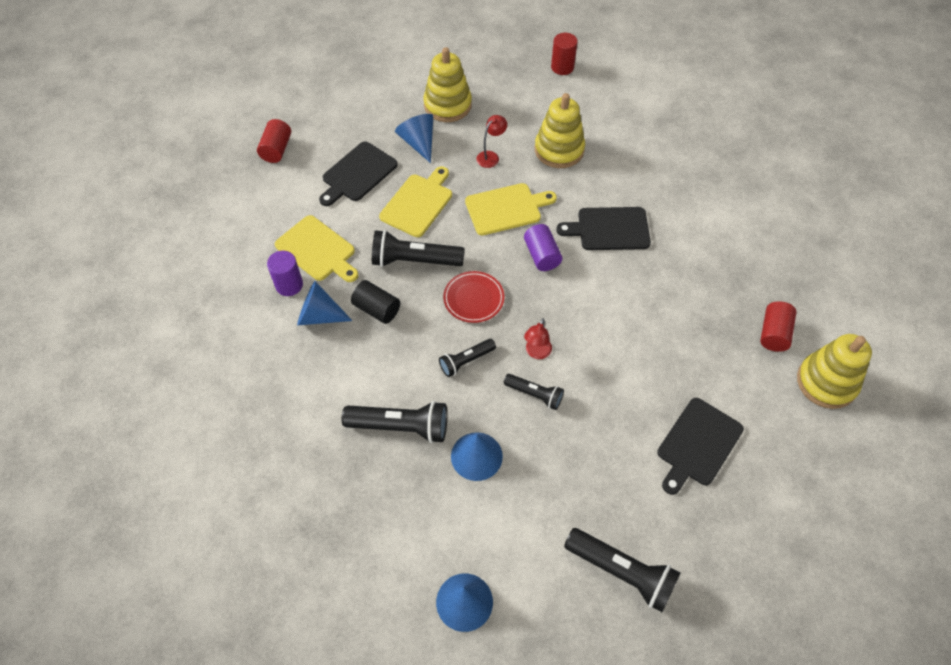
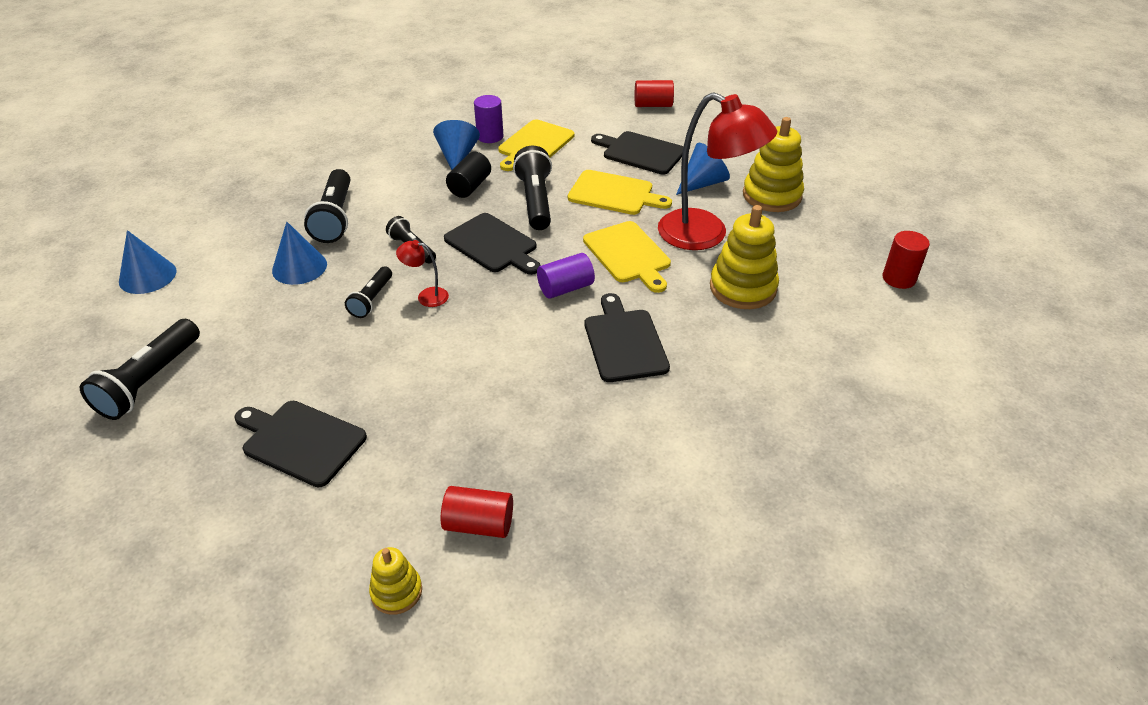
camera: 80 degrees right, 15 degrees down
(473, 299) = (493, 245): red plate -> black cutting board
(491, 156) = (705, 235): red lamp -> red lamp, size x2.44
(826, 382) = (396, 591): yellow stacking toy -> yellow stacking toy, size x0.55

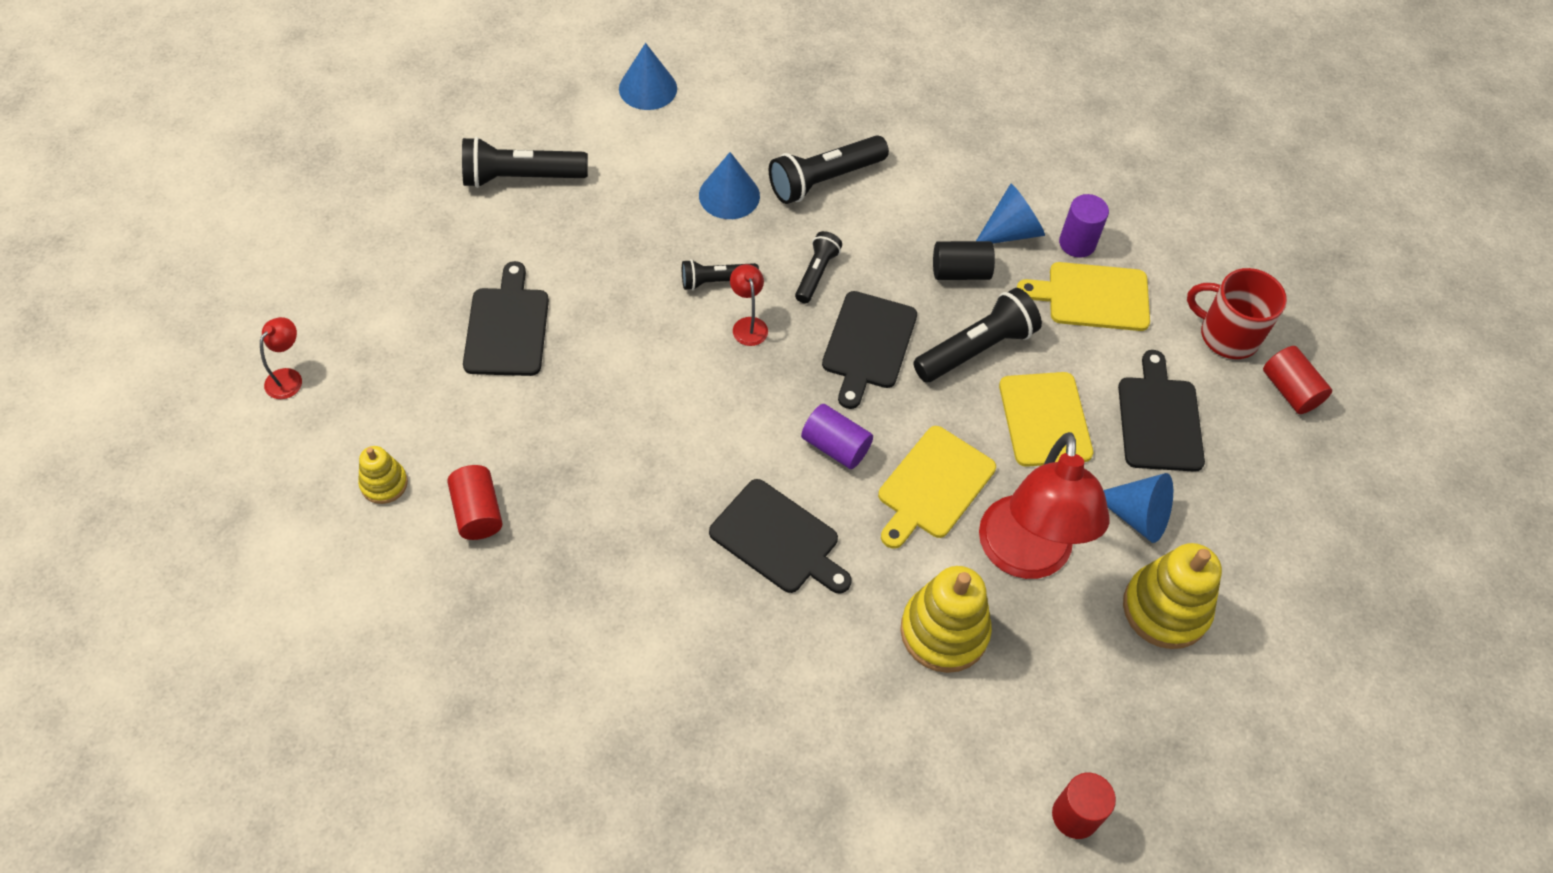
camera: 60 degrees right, 15 degrees up
(202, 643) = (288, 377): none -> red lamp
(600, 111) = (1227, 335): none -> red mug
(624, 342) = (778, 539): black cutting board -> black cutting board turned 75 degrees clockwise

